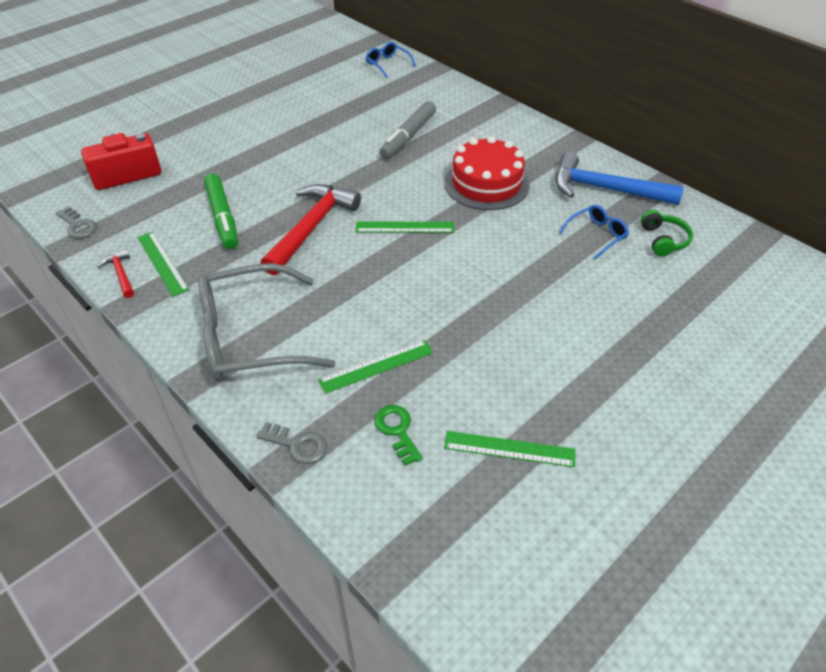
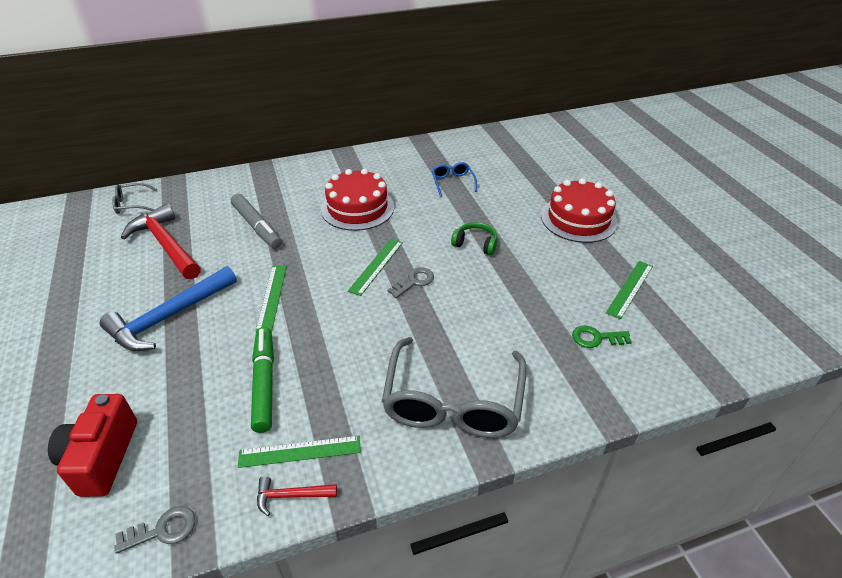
camera: 65 degrees left, 5 degrees down
(223, 217) = (264, 383): green marker -> green marker turned 105 degrees counterclockwise
(297, 445) = (591, 401): grey key -> grey key (414, 282)
(311, 227) = (332, 321): red hammer -> red hammer (166, 244)
(376, 366) = (526, 330): green ruler -> green ruler (271, 297)
(387, 64) = (131, 204): blue glasses -> grey glasses
(605, 189) = (409, 162): blue hammer -> blue hammer (169, 317)
(620, 367) = (578, 219): none -> red cake
(663, 240) = (476, 160): green headphones -> green headphones (475, 244)

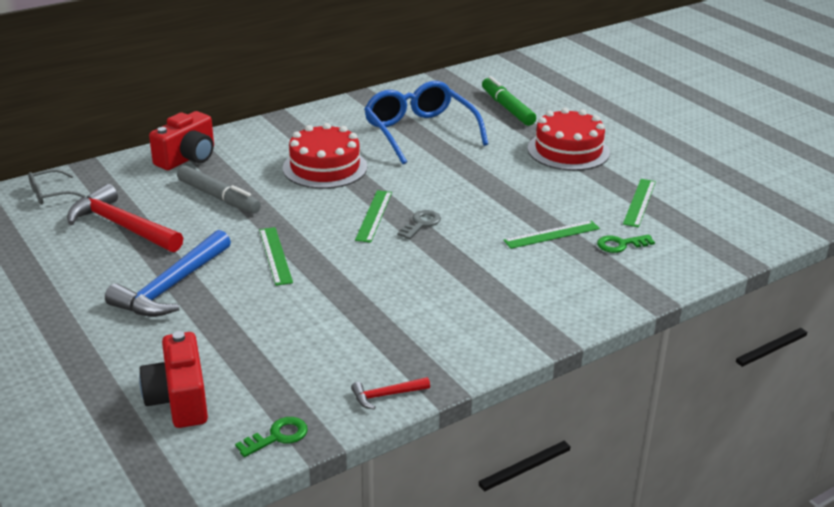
camera: 15 degrees left, 10 degrees down
(162, 530) = (277, 436): grey key -> green key
(253, 184) = (188, 158): none -> red camera
(264, 383) = (310, 323): green marker -> green marker (507, 108)
(300, 451) = (376, 365): green ruler -> green ruler (551, 234)
(453, 182) = (420, 132): blue glasses -> blue glasses, size x2.19
(453, 402) = (505, 310): grey glasses -> none
(475, 244) = (470, 184): green headphones -> none

